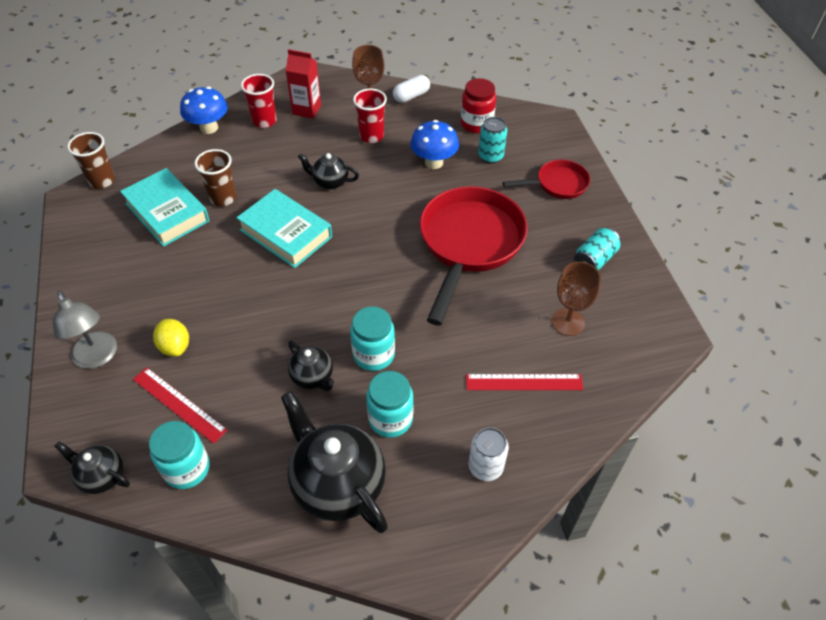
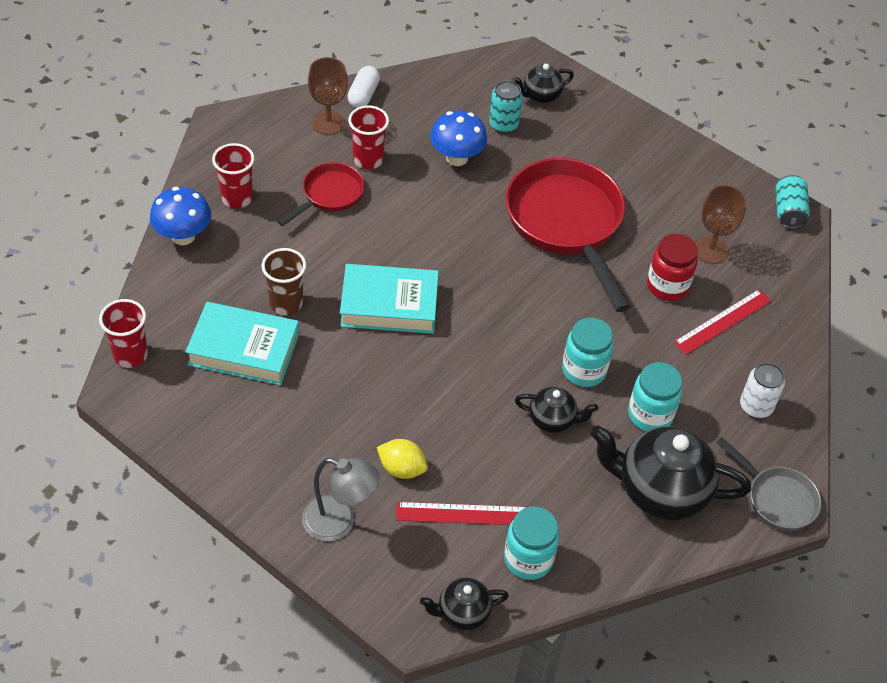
camera: 40 degrees left, 0 degrees up
(102, 181) = (130, 355): brown cup -> red cup
(307, 110) = (269, 163): red carton -> none
(330, 182) = (377, 230): black teapot -> black teapot (540, 96)
(428, 556) = (777, 498): none -> grey pan
(476, 124) = (458, 96): red jar -> red jar (667, 286)
(557, 184) = (589, 123): red pan -> red pan (329, 195)
(594, 259) = (682, 181): turquoise can -> turquoise can (788, 212)

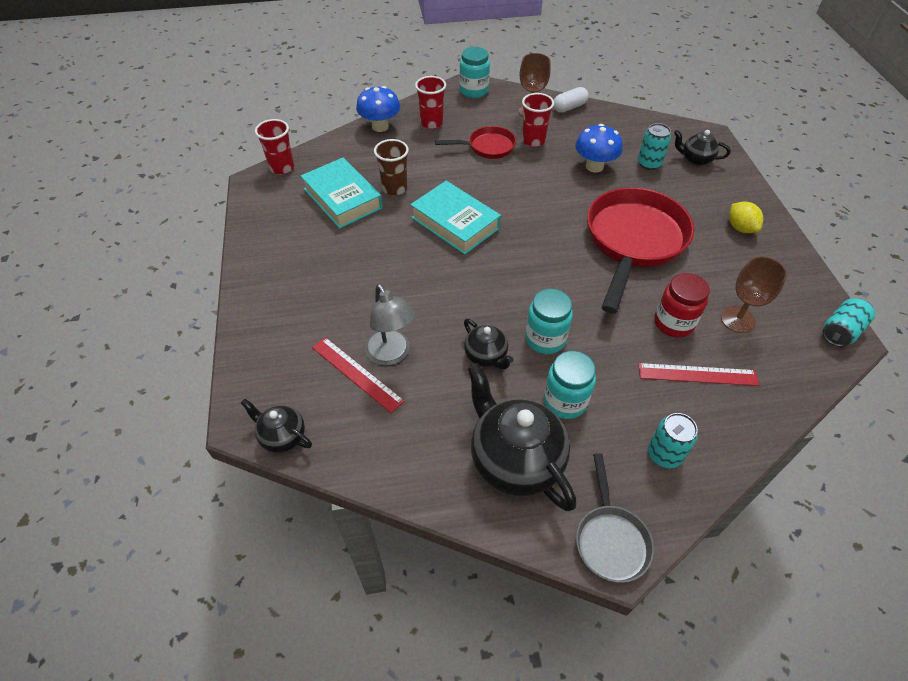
camera: 45 degrees right, 0 degrees up
(339, 522) = (278, 325): grey lamp -> grey lamp (391, 355)
(402, 468) = (352, 320): yellow lemon -> yellow lemon (740, 228)
(528, 559) = (365, 435): turquoise jar -> turquoise jar (474, 91)
(756, 406) = (664, 454): white can -> turquoise can

